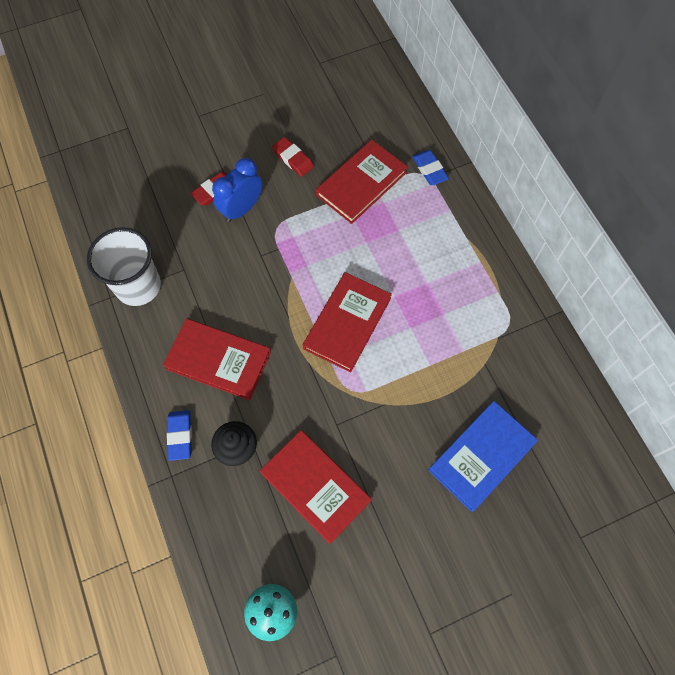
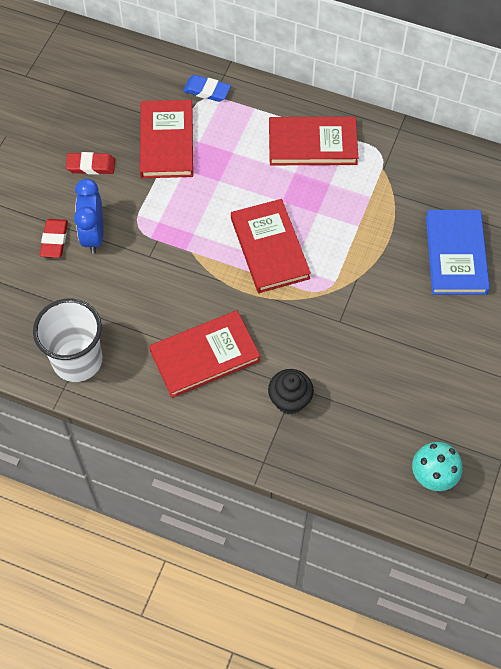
camera: 45 degrees left, 5 degrees down
(180, 436) = (238, 430): blue eraser -> none
(315, 486) = (371, 373): red book -> red book (312, 144)

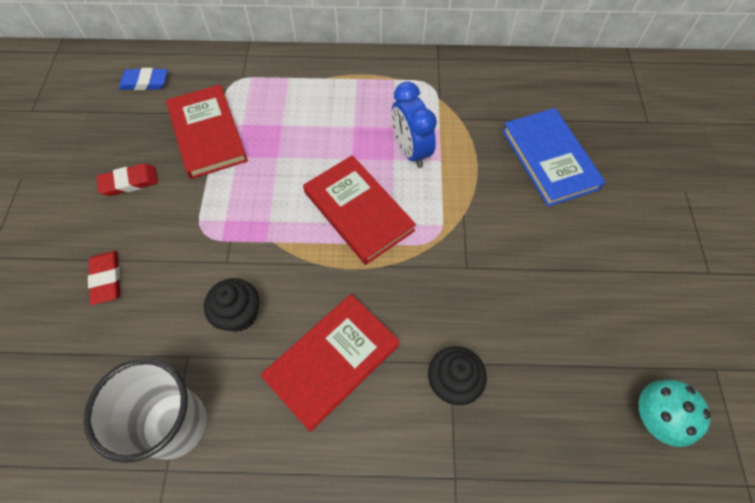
camera: 20 degrees left, 0 degrees up
(93, 235) = (153, 258): blue clock -> blue clock (410, 151)
(146, 299) = (239, 315): none -> black cupcake
(207, 91) = (234, 74): blue eraser -> blue eraser (145, 82)
(312, 144) = (360, 95): red book -> none

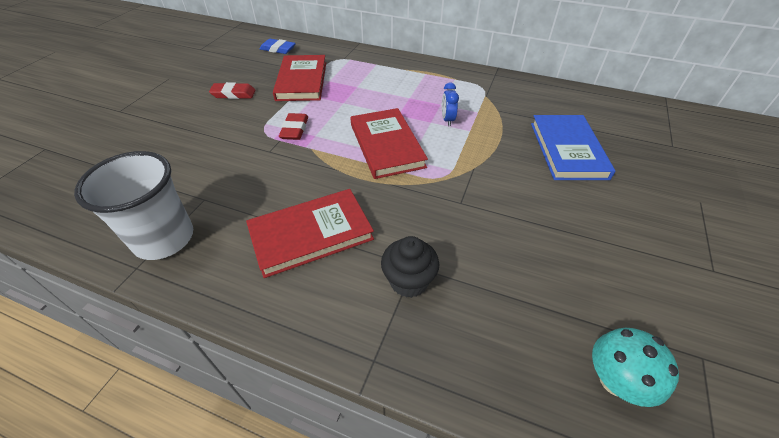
camera: 20 degrees right, 15 degrees down
(106, 279) = (181, 140): red eraser -> red eraser (294, 129)
(239, 315) = (258, 184): black cupcake -> none
(410, 151) = (447, 120): blue clock -> blue clock, size x0.58

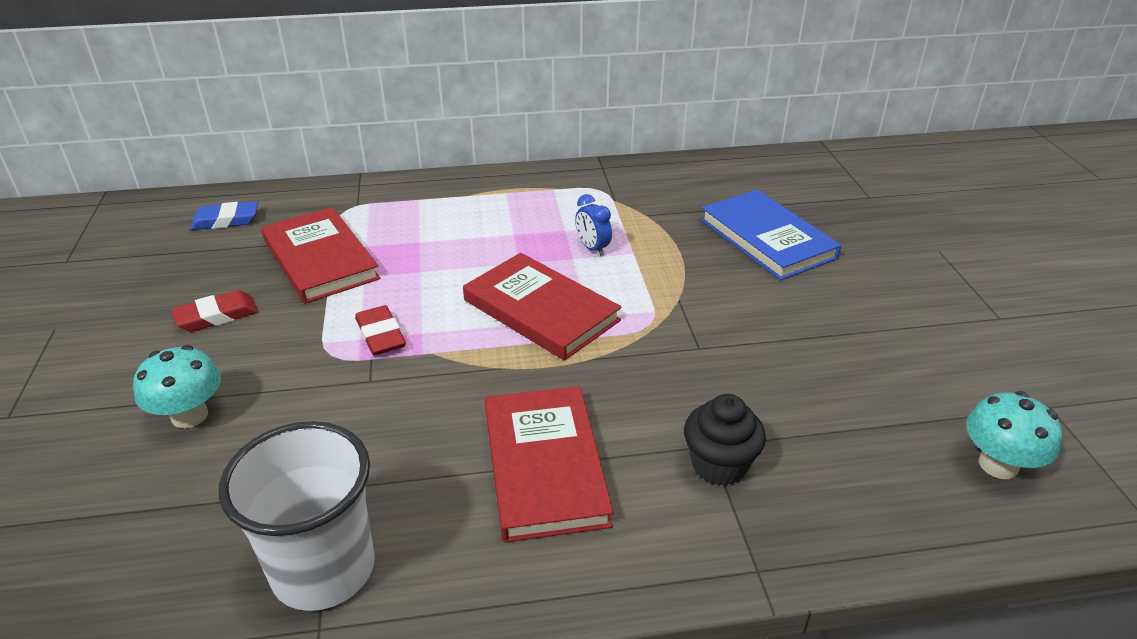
camera: 30 degrees left, 10 degrees down
(181, 137) = (189, 415): none -> turquoise mushroom
(311, 234) = (545, 465): red book -> red book turned 45 degrees counterclockwise

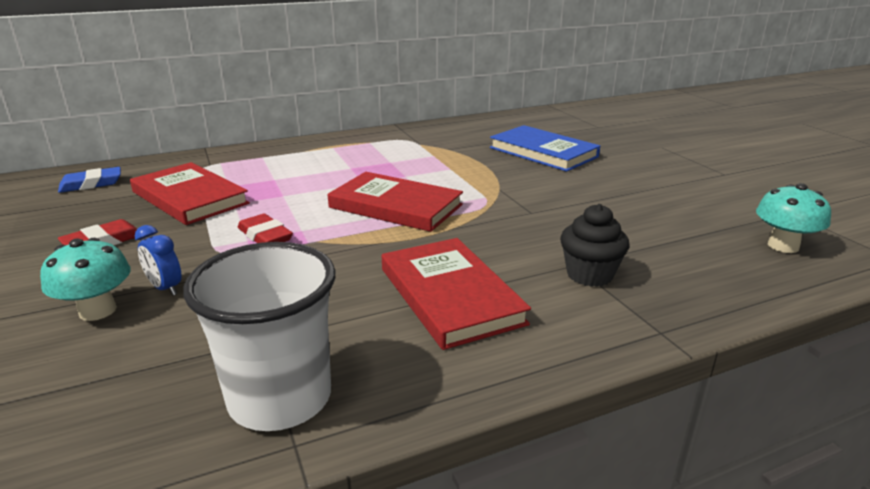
camera: 15 degrees left, 10 degrees down
(592, 248) = (417, 169): blue clock -> blue clock (165, 288)

